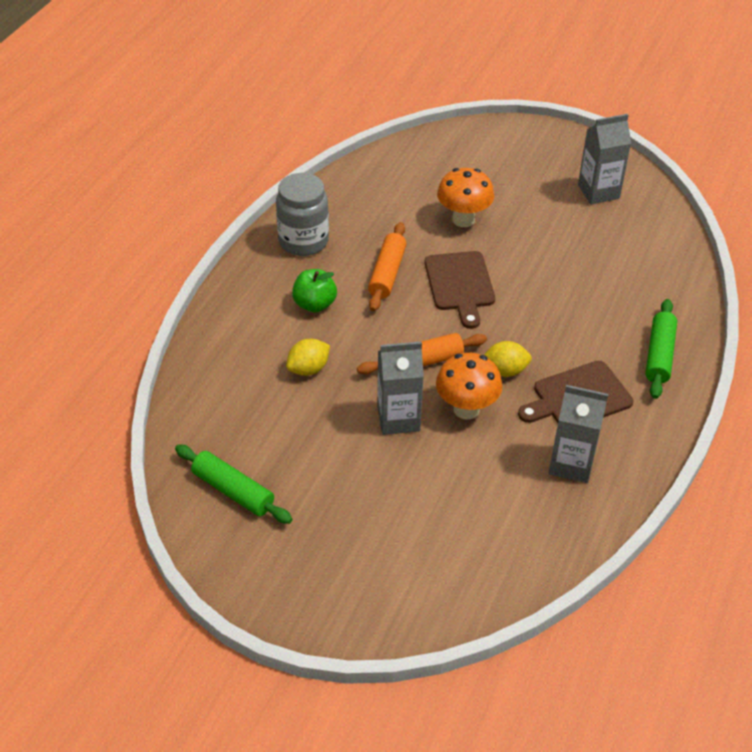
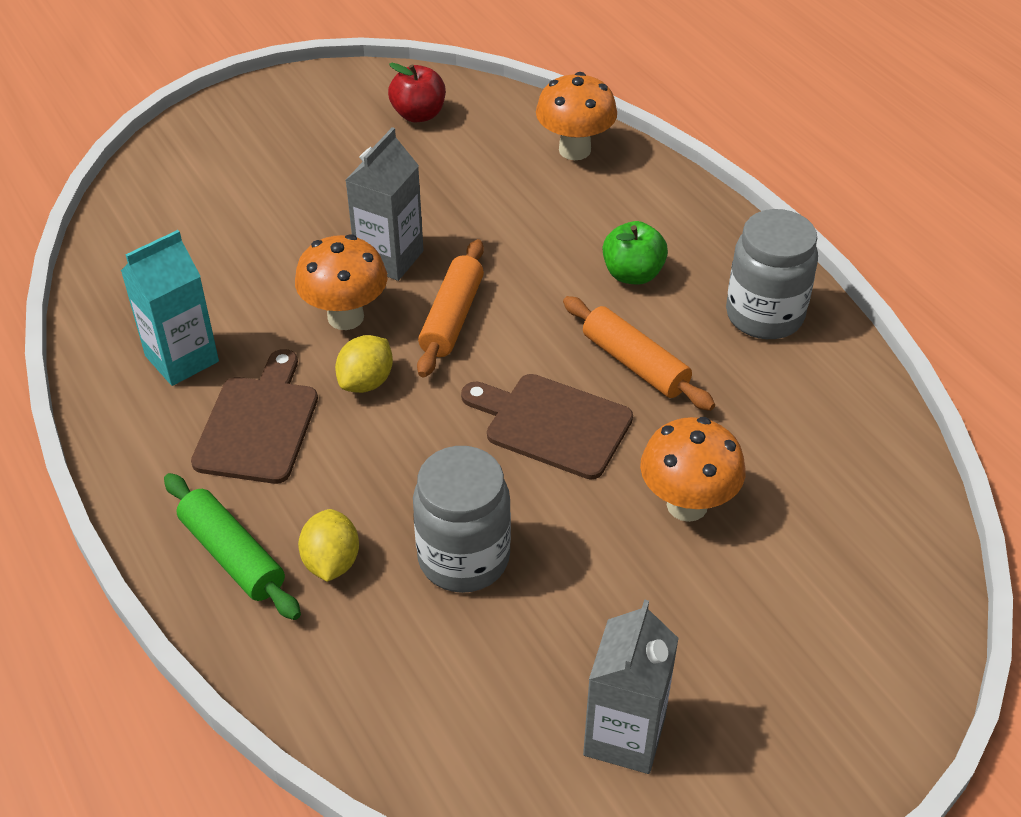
camera: 125 degrees right, 0 degrees up
(210, 384) = (574, 150): none -> orange mushroom
(233, 491) = (418, 114): green rolling pin -> red apple
(308, 369) = (529, 225): yellow lemon -> yellow lemon (331, 562)
(571, 276) = (463, 558): none -> grey jar
(571, 464) = (182, 359): grey carton -> turquoise carton

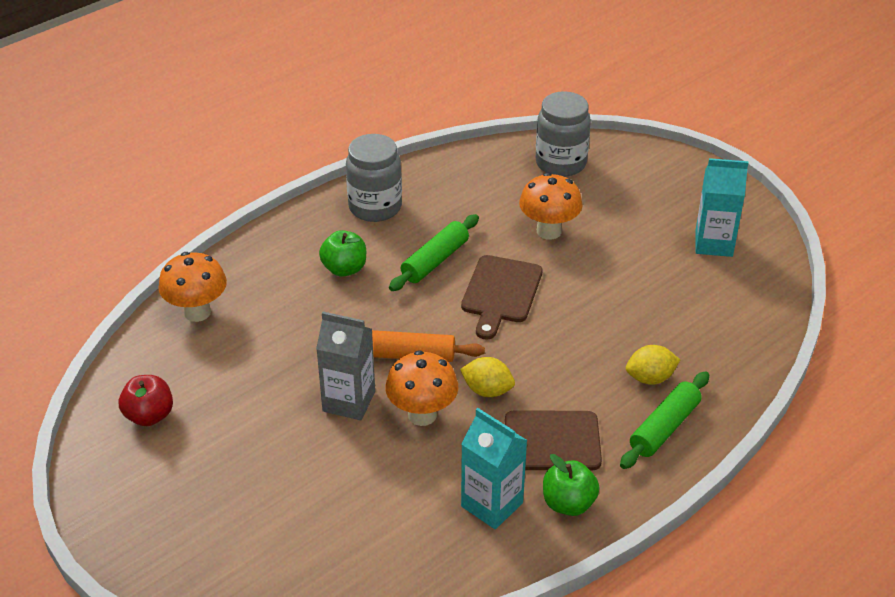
camera: 100 degrees left, 5 degrees down
(151, 428) = (568, 503): none -> green apple
(463, 558) = (624, 319): grey jar -> grey jar (561, 163)
(624, 736) = (713, 243): grey carton -> turquoise carton
(635, 364) = (435, 261): orange rolling pin -> green rolling pin

